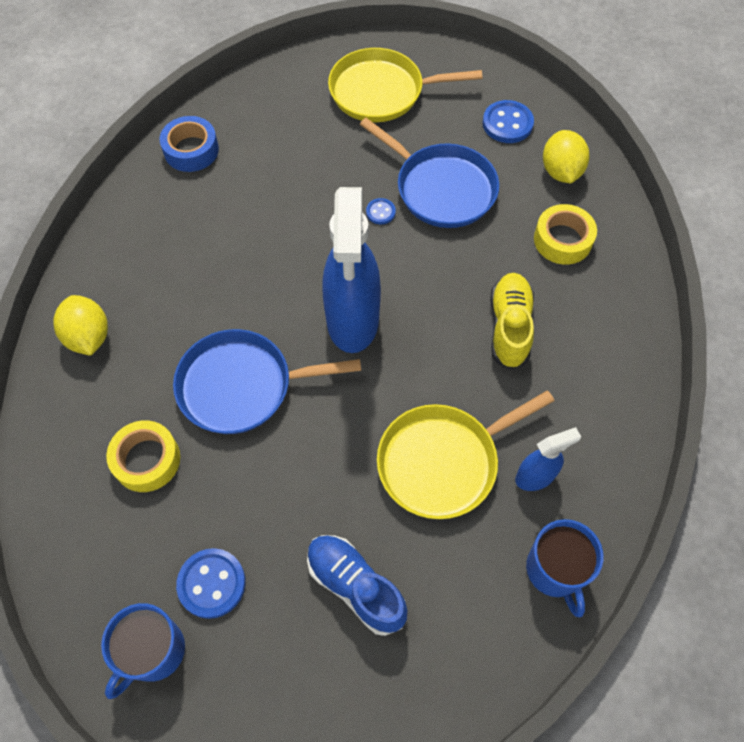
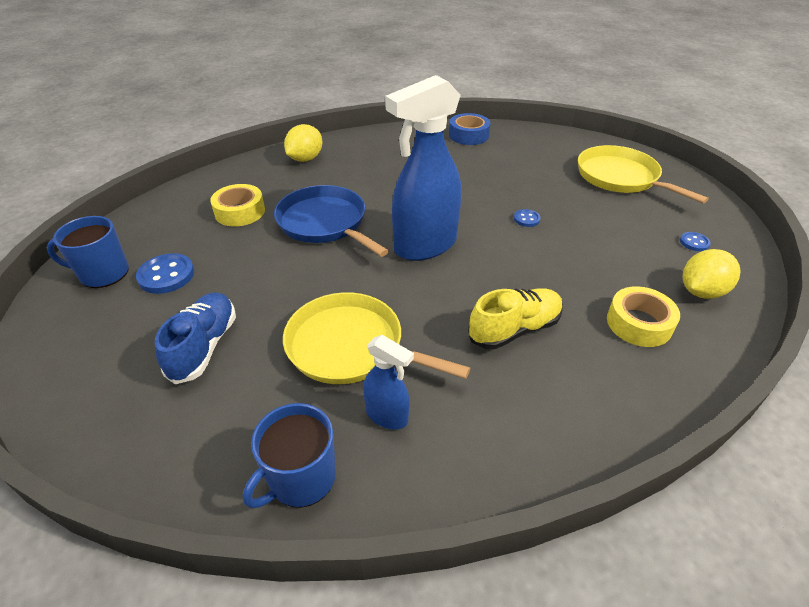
camera: 55 degrees right, 20 degrees down
(441, 188) = (586, 236): blue pan -> none
(507, 123) = (694, 242): blue button -> blue button, size x0.55

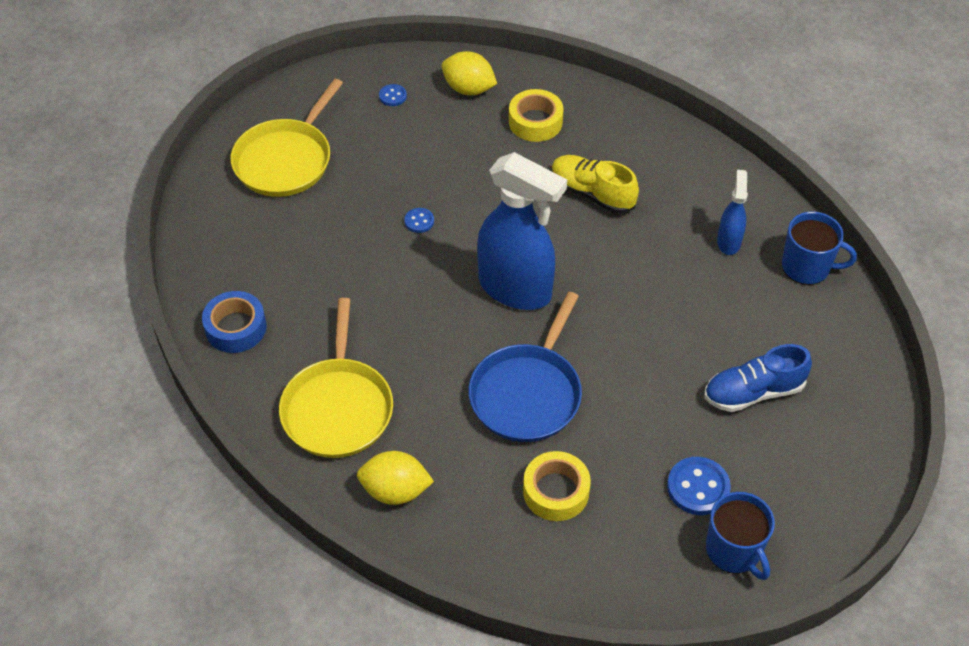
camera: 115 degrees left, 10 degrees up
(351, 347) = (682, 290): yellow pan -> yellow pan (338, 407)

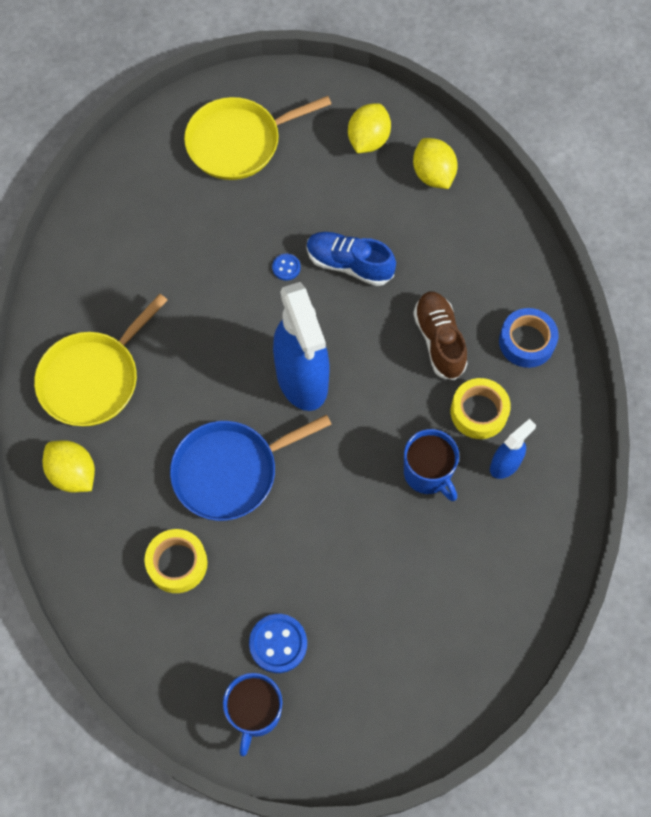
camera: 40 degrees right, 15 degrees up
(236, 328) = (82, 261): blue tape -> blue tape (526, 342)
(393, 96) = (368, 140): blue button -> yellow lemon
(535, 122) = (457, 243): yellow tape -> yellow tape (479, 412)
(592, 193) = (439, 340): yellow shoe -> brown shoe
(753, 392) = (394, 604): blue shoe -> blue shoe (349, 264)
(807, 267) = (546, 535): blue mug -> blue mug (428, 473)

